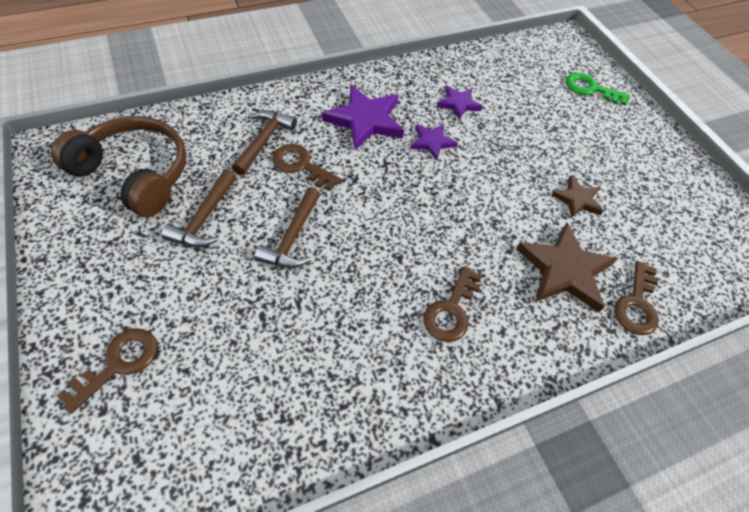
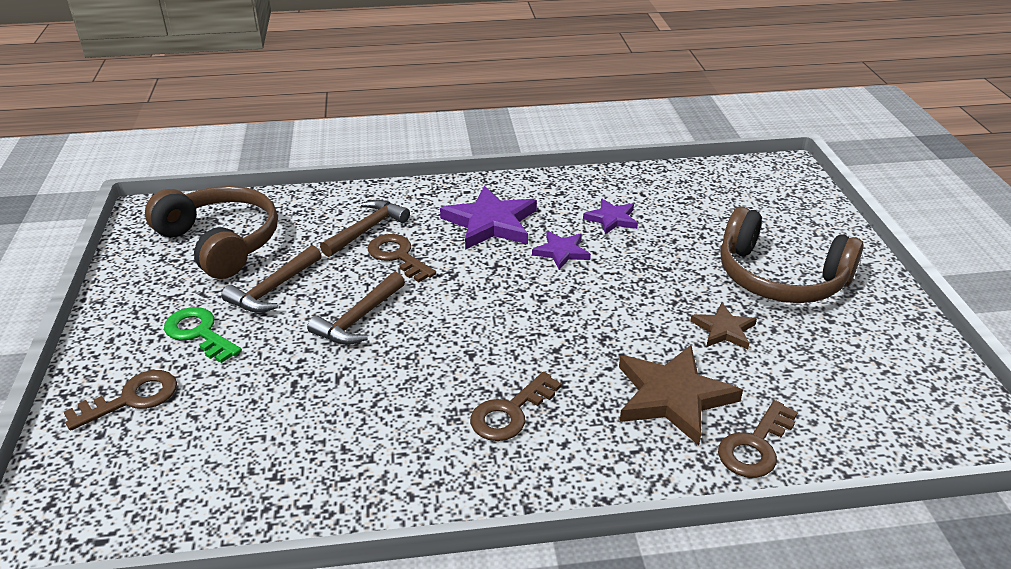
camera: 20 degrees right, 20 degrees down
(590, 89) = (795, 221): green key -> green key (199, 333)
(598, 143) = (780, 277): none -> brown headphones

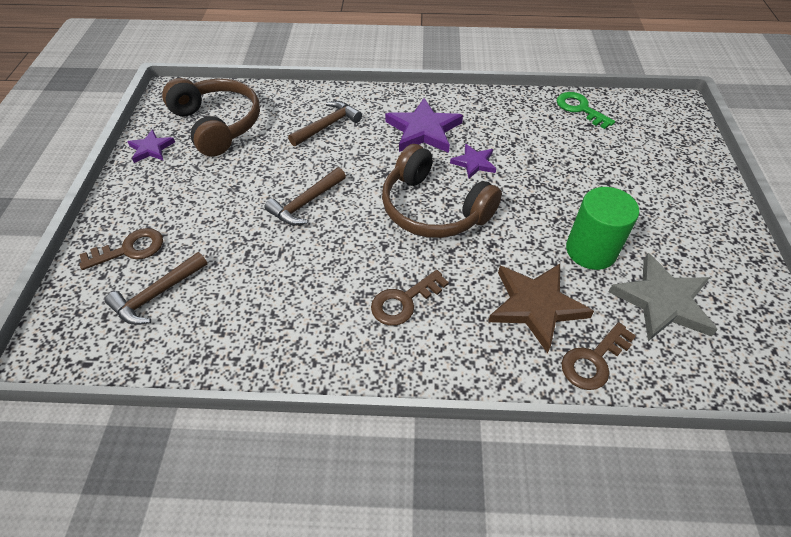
camera: 10 degrees right, 15 degrees up
(199, 333) = (187, 200): green key -> green key (580, 109)
(273, 289) = (248, 169): brown hammer -> brown hammer (157, 295)
(398, 256) = (346, 151): brown key -> none
(611, 219) = (520, 137): purple star -> purple star (151, 148)
(723, 330) = (591, 250): brown star -> green cylinder
(780, 277) = (649, 208): brown headphones -> brown headphones (433, 208)
(819, 373) = (662, 301): none -> grey star

